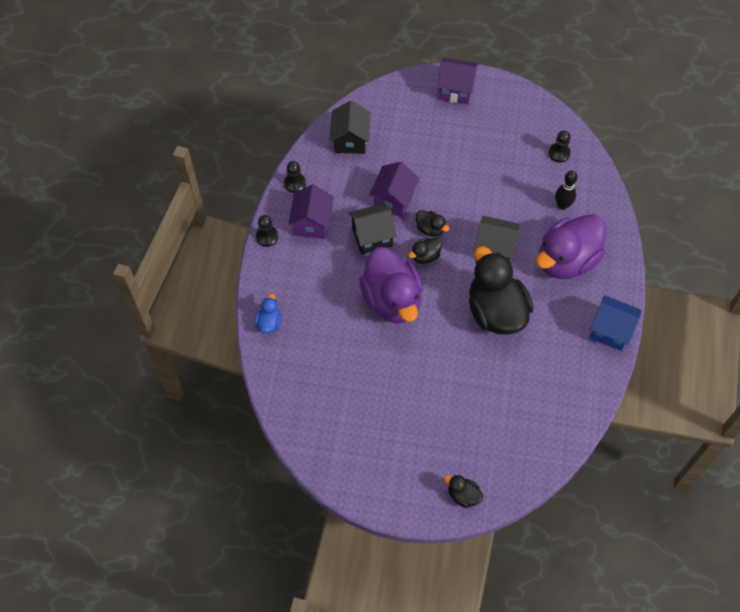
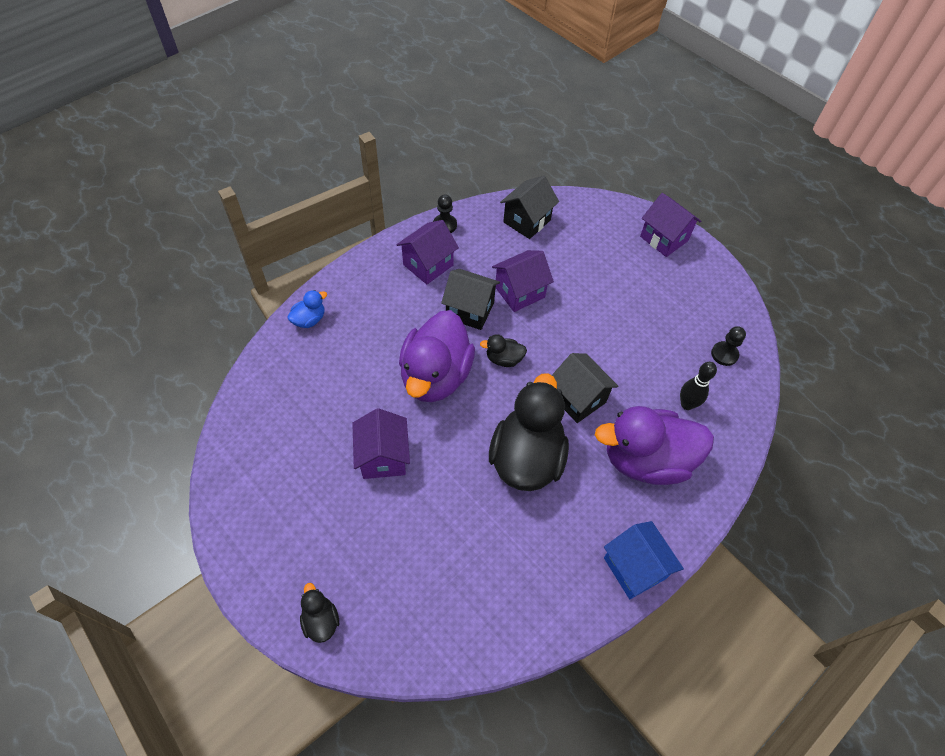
camera: 35 degrees right, 5 degrees down
(267, 236) = (379, 251): black pawn -> none
(408, 376) = (383, 457): none -> purple house
(430, 229) = (531, 339): black duck -> none

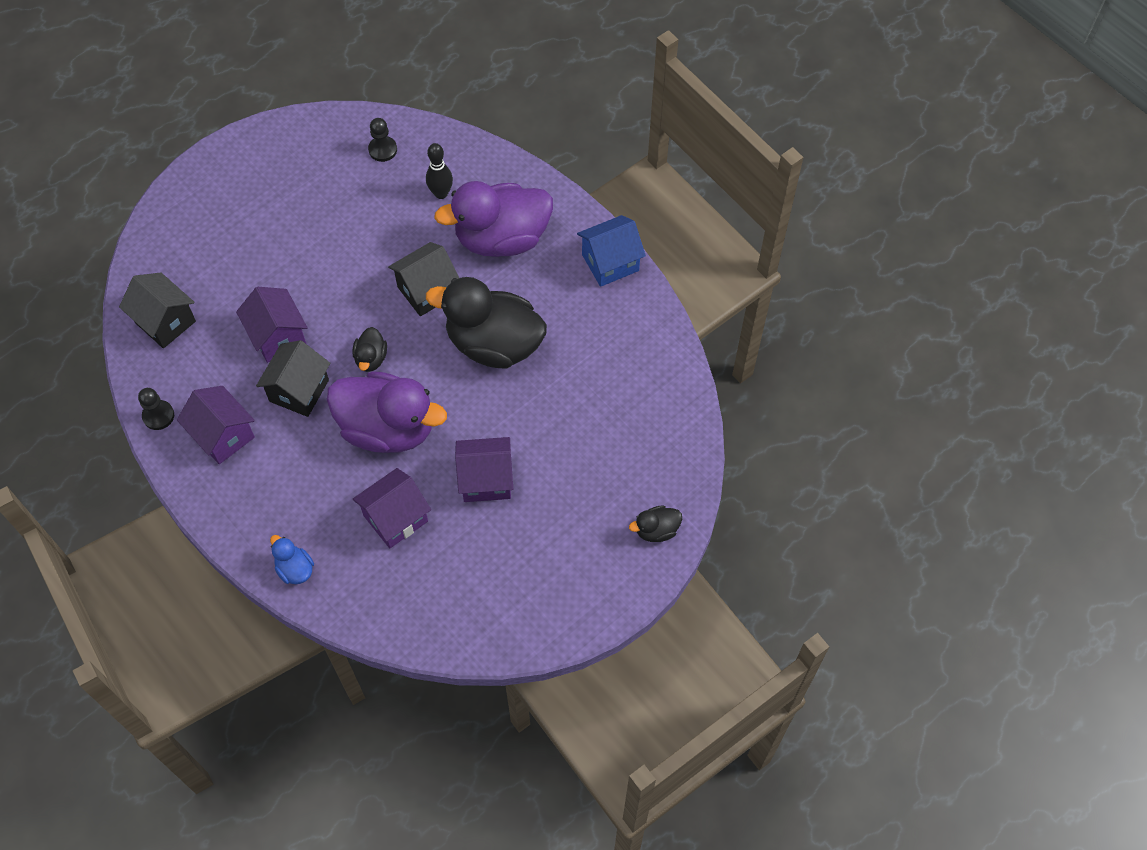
camera: 85 degrees left, 5 degrees up
(646, 460) = (501, 238): purple duck -> purple duck turned 75 degrees clockwise
(664, 238) = (214, 180): purple house -> purple house (395, 518)

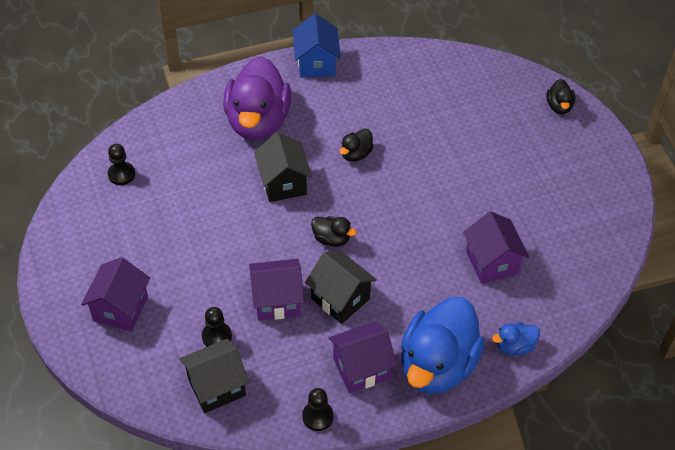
camera: 70 degrees left, 10 degrees down
(220, 301) = (217, 336): none -> black pawn
(248, 502) = (437, 365): none -> blue duck
(388, 428) = (405, 245): purple duck -> none
(441, 193) = (191, 147): black bowling pin -> none
(486, 480) = (479, 194): purple house -> purple house (120, 308)
(494, 343) = (356, 154): black duck -> black duck, size x0.43

